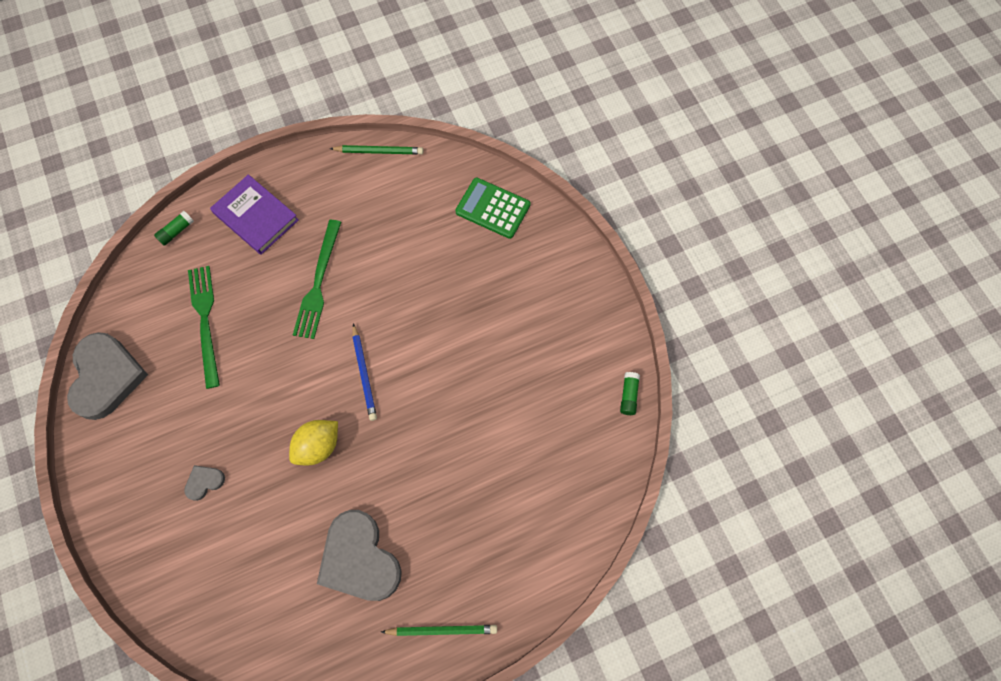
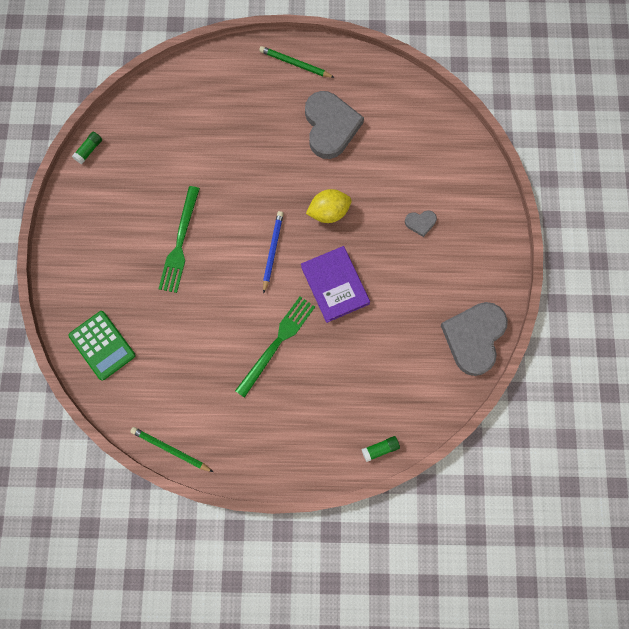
camera: 155 degrees left, 5 degrees up
(205, 321) = (381, 351): green fork -> green fork (180, 243)
(256, 216) = (306, 432): purple book -> purple book (335, 285)

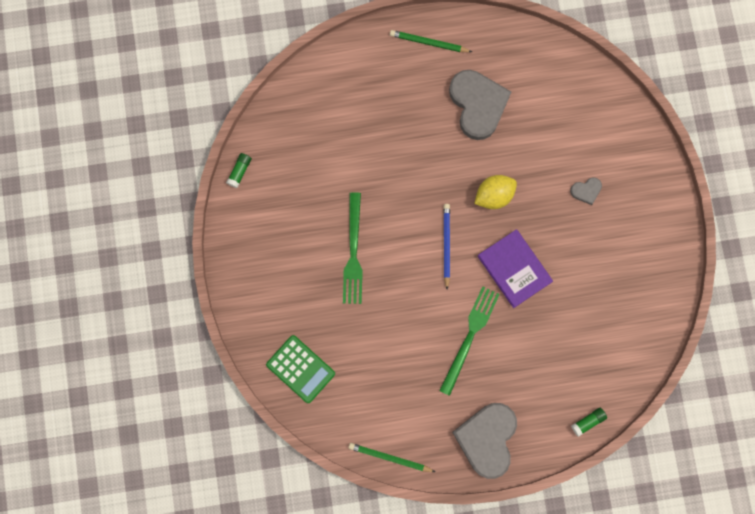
camera: 10 degrees left, 5 degrees up
(474, 338) = (658, 298): grey heart -> grey heart (487, 439)

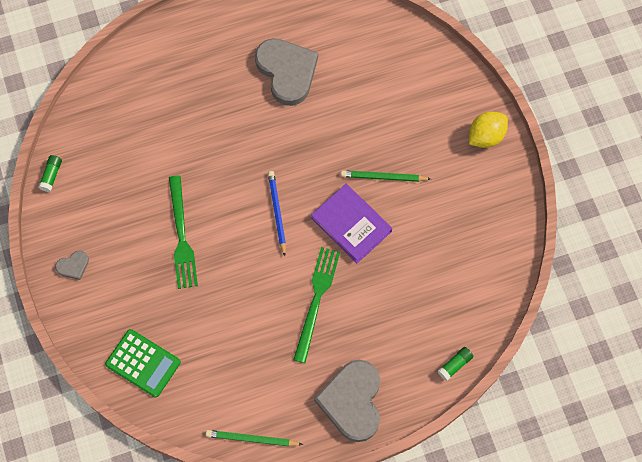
camera: 10 degrees left, 10 degrees down
(429, 43) = (228, 21): green pencil -> green pencil (383, 177)
(494, 195) = (318, 156): yellow lemon -> yellow lemon (485, 136)
(586, 191) = (411, 136): grey heart -> grey heart (73, 266)

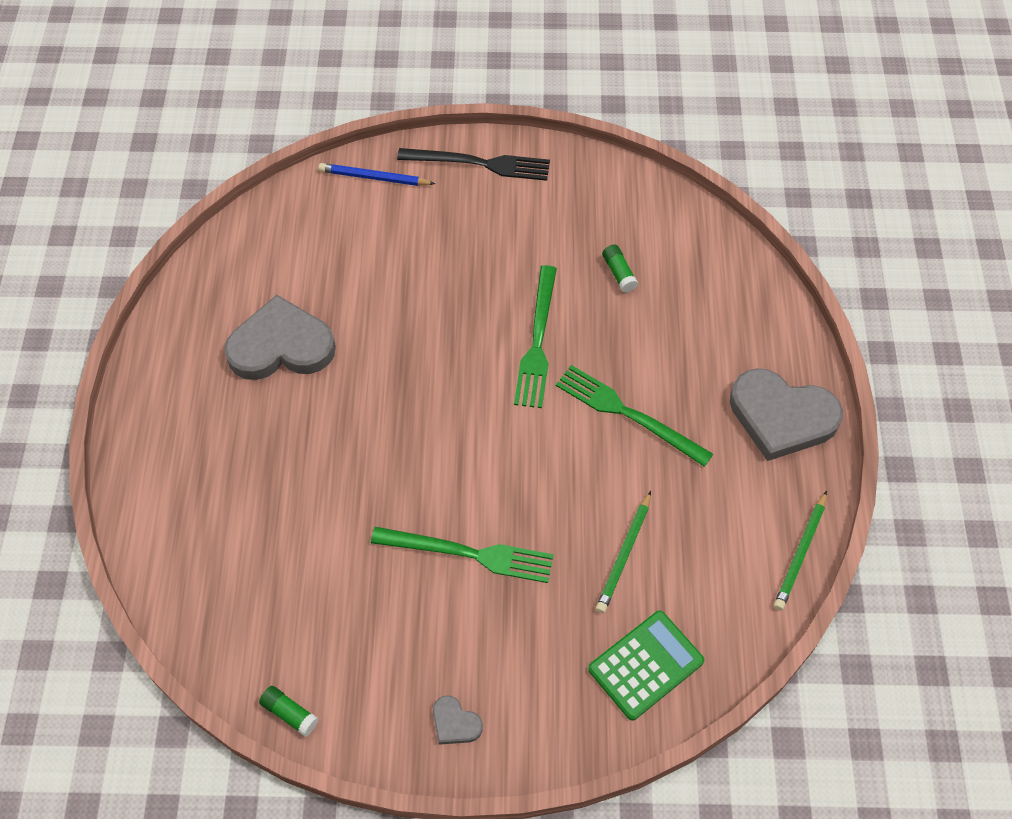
camera: 70 degrees left, 10 degrees down
(73, 266) = (455, 723): grey heart -> grey heart turned 135 degrees clockwise
(277, 212) = (484, 421): blue pencil -> blue pencil (374, 178)
(351, 225) = (537, 341): purple book -> green fork
(383, 177) = (486, 285): green pencil -> green pencil (624, 554)
(455, 365) = (767, 291): green glue stick -> green glue stick (619, 273)
(485, 136) = (479, 163): yellow lemon -> black fork

